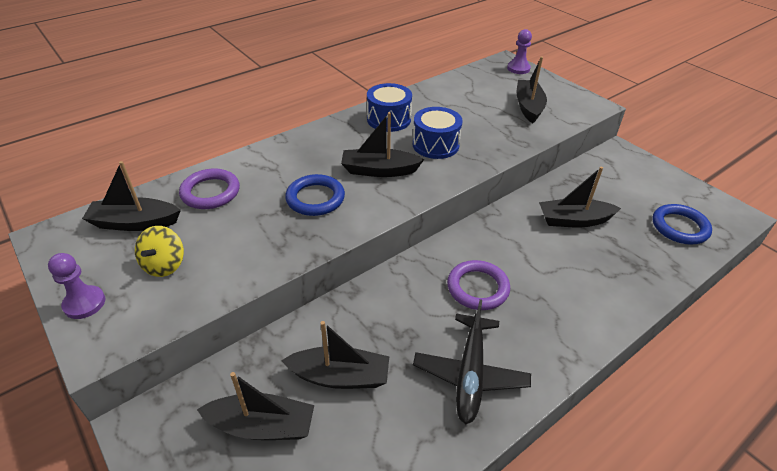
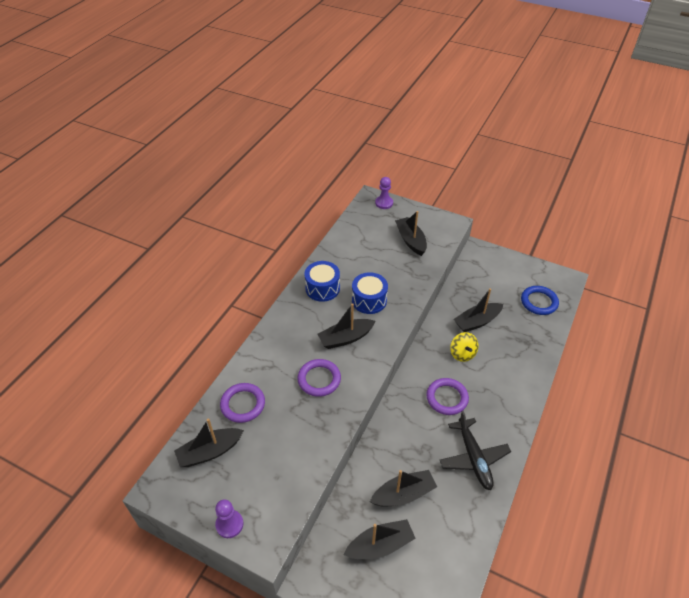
camera: 25 degrees left, 5 degrees up
(164, 265) = (258, 474): yellow spinning top -> yellow spinning top (462, 354)
(315, 198) = (319, 379): blue ring -> purple ring

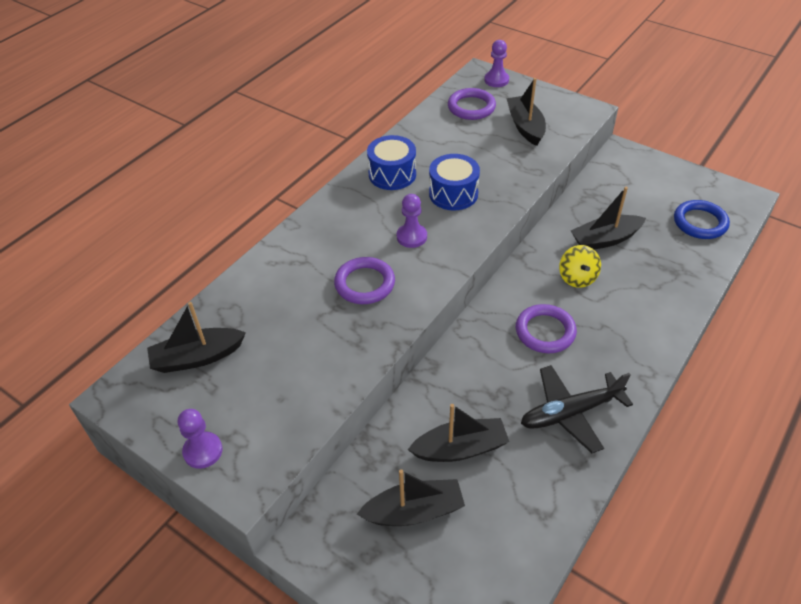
camera: 10 degrees right, 0 degrees up
(243, 404) = (254, 304): purple ring -> purple ring (471, 107)
(345, 338) = (411, 237): black boat -> purple pawn
(473, 458) = (571, 412): black plane -> black plane turned 75 degrees clockwise

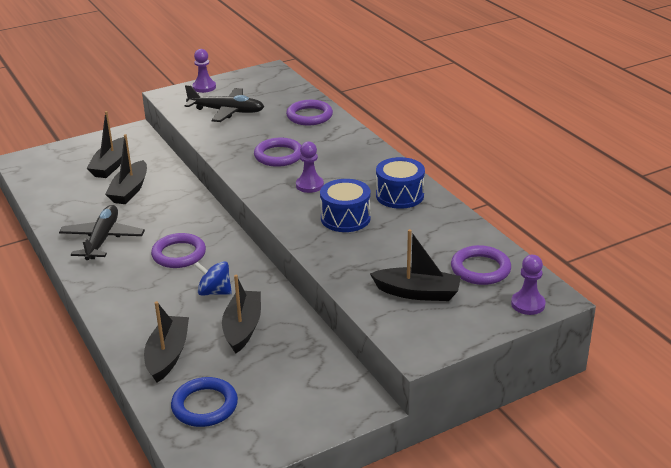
camera: 115 degrees right, 15 degrees down
(197, 357) = (274, 93): black boat -> black boat (168, 355)
(253, 296) = (309, 116): none -> purple ring
(273, 384) = (226, 111): none -> black plane
(577, 278) = (214, 292): yellow spinning top -> blue spinning top

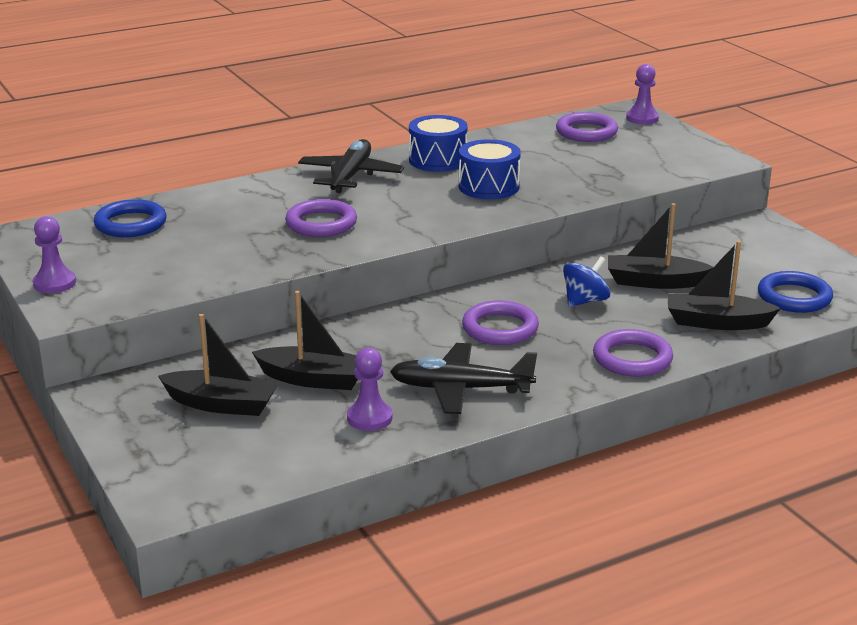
camera: 90 degrees left, 5 degrees down
(214, 292) = (585, 301): blue spinning top -> blue spinning top turned 150 degrees counterclockwise
(226, 111) = (160, 262): black plane -> black plane (350, 176)
(282, 98) = (130, 224): none -> blue ring
(309, 116) = (203, 206): purple ring -> purple ring (632, 358)
(309, 185) = (407, 205): purple pawn -> purple pawn (369, 418)
(417, 293) = (633, 158): black boat -> none

